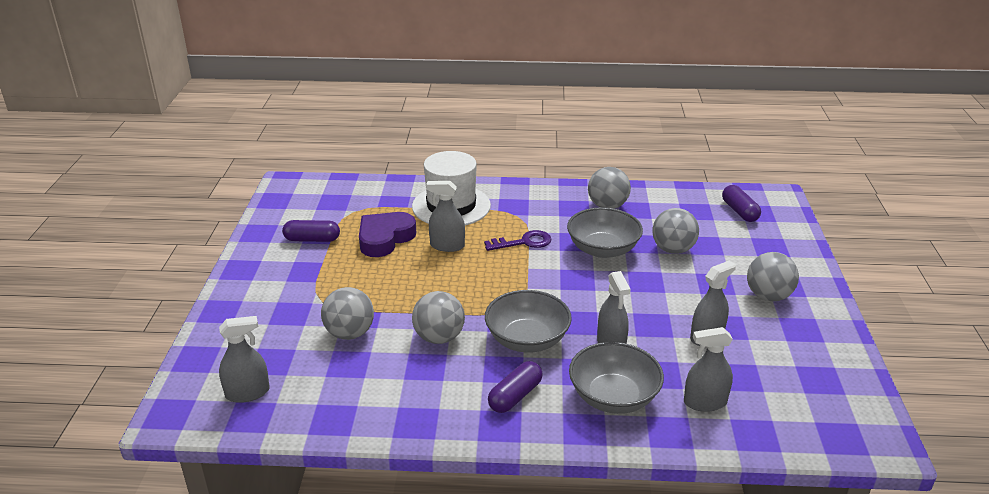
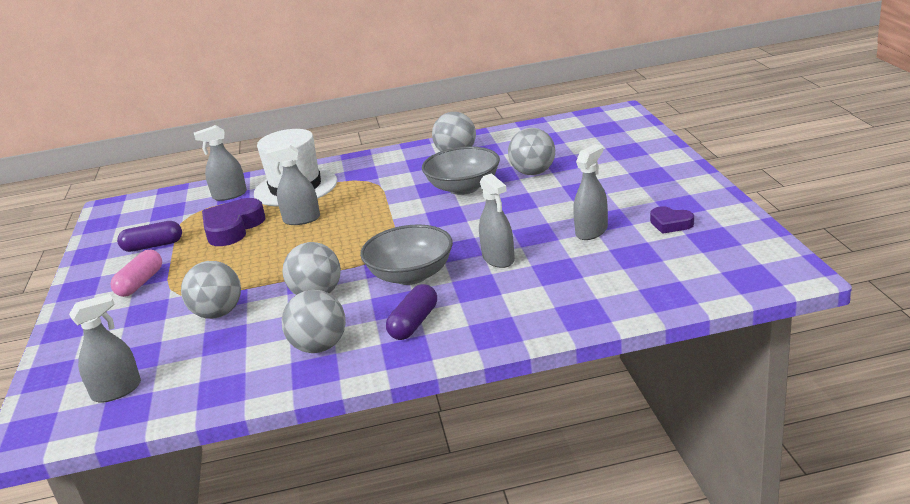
camera: 10 degrees left, 5 degrees down
(292, 279) = (140, 283): none -> pink capsule
(523, 242) = (380, 200): purple key -> none
(613, 397) = (516, 300): grey bowl -> none
(705, 402) = (609, 282): grey spray bottle -> grey spray bottle (229, 195)
(739, 211) = (587, 131): purple capsule -> none
(768, 296) = (639, 187): grey ball -> grey ball (319, 347)
(784, 349) = (670, 224): none -> purple heart

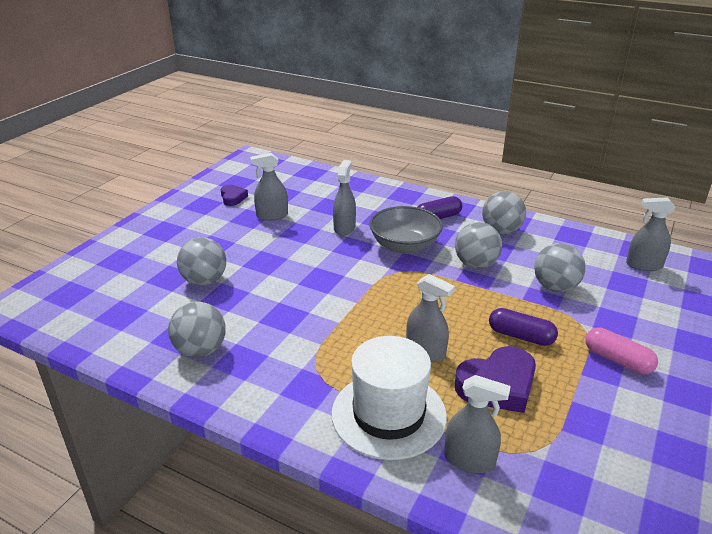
camera: 145 degrees left, 5 degrees up
(140, 283) = (617, 360): pink capsule -> pink capsule turned 75 degrees clockwise
(153, 246) = (596, 414): purple capsule -> purple capsule (521, 336)
(463, 187) = (267, 300): grey bowl -> none

